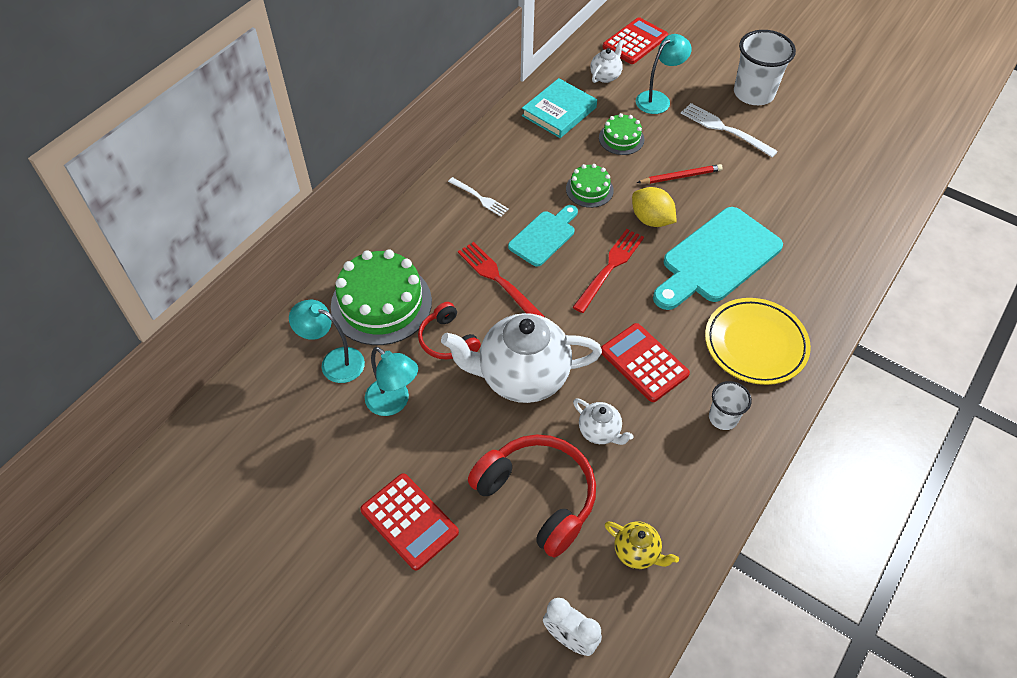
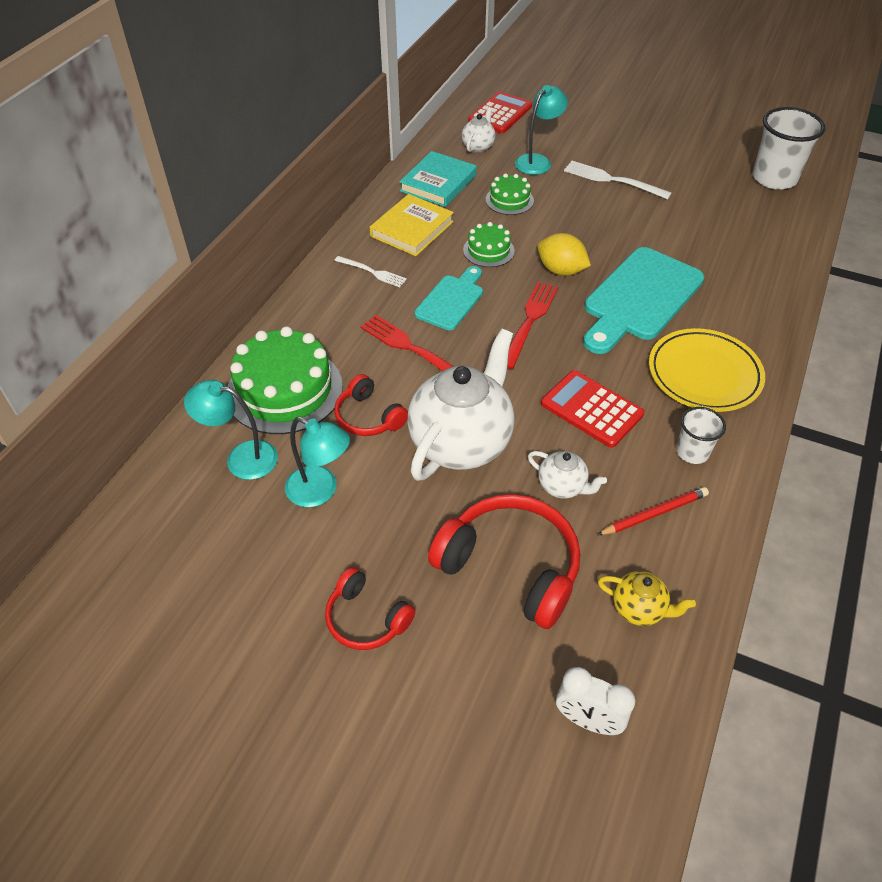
camera: 10 degrees left, 5 degrees down
(409, 521) = (366, 619): red calculator -> red headphones
(522, 377) = (461, 443): white teapot -> white teapot turned 135 degrees clockwise
(524, 157) = (412, 229): none -> yellow book
(681, 176) = (580, 227): red pencil -> red pencil (654, 514)
(753, 93) = (632, 146): white cup -> white cup (774, 178)

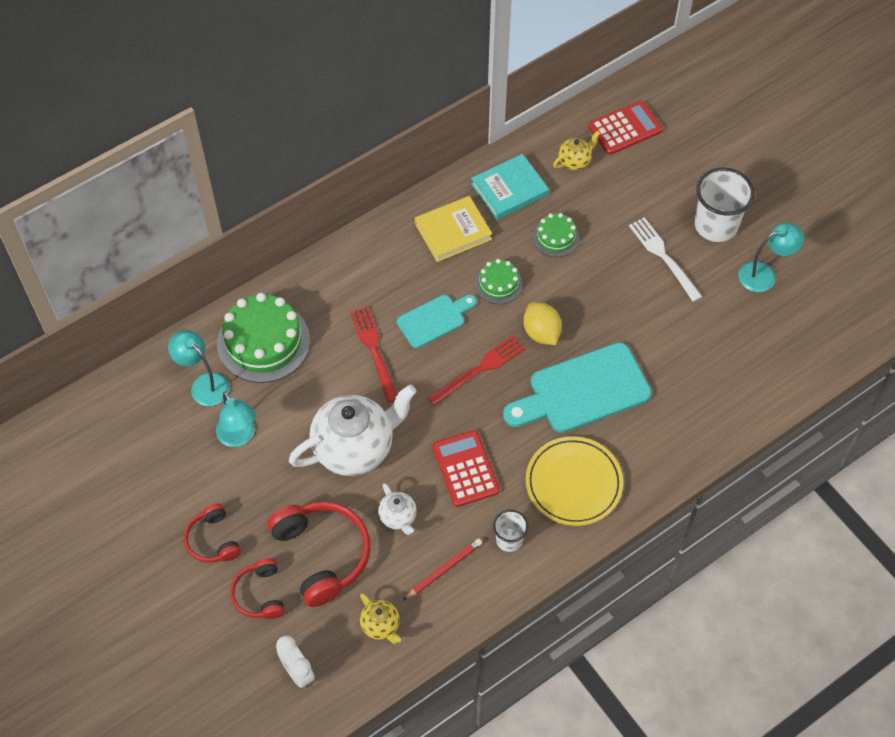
camera: 30 degrees right, 10 degrees up
(368, 417) = (306, 394): red headphones -> red headphones (259, 594)
(373, 272) = (393, 262): white fork -> none
(478, 146) = (575, 161): white teapot -> yellow teapot
(537, 161) = (614, 203): turquoise lamp -> turquoise lamp (764, 274)
(654, 514) = (444, 569): red pencil -> red pencil turned 45 degrees counterclockwise
(774, 178) = (813, 324): white cup -> white cup (716, 225)

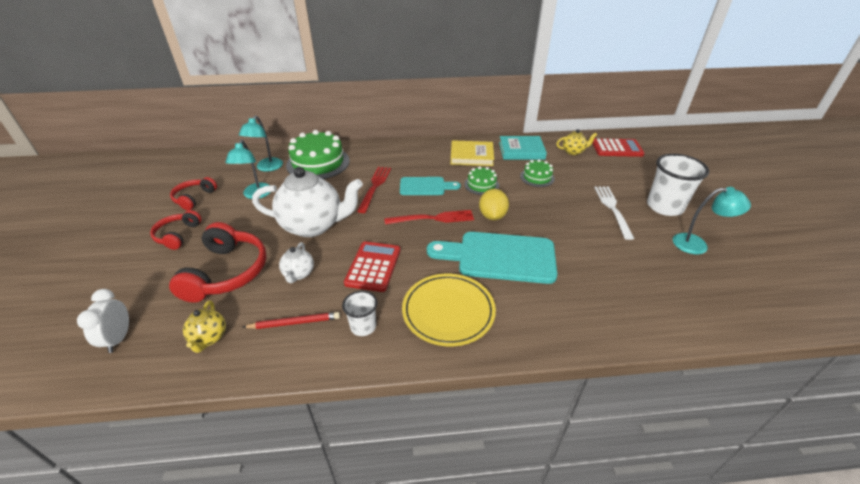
camera: 30 degrees right, 20 degrees down
(204, 384) = (267, 168): turquoise lamp -> turquoise lamp turned 150 degrees counterclockwise
(259, 594) = (162, 276): red headphones -> red headphones (194, 198)

